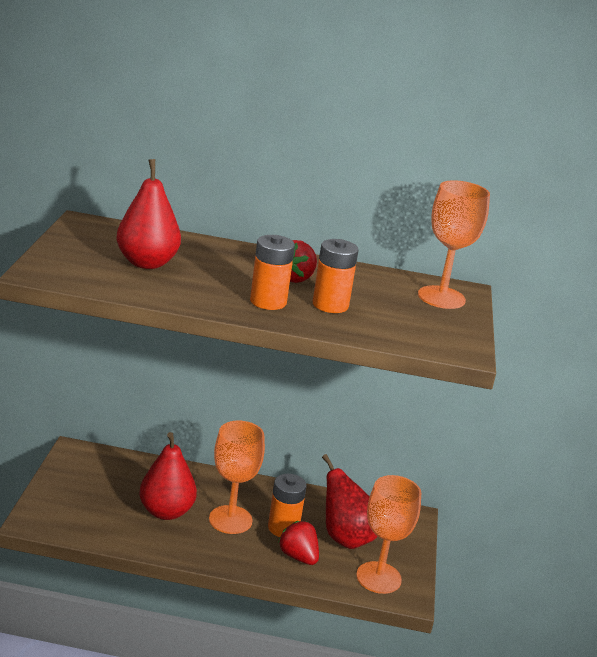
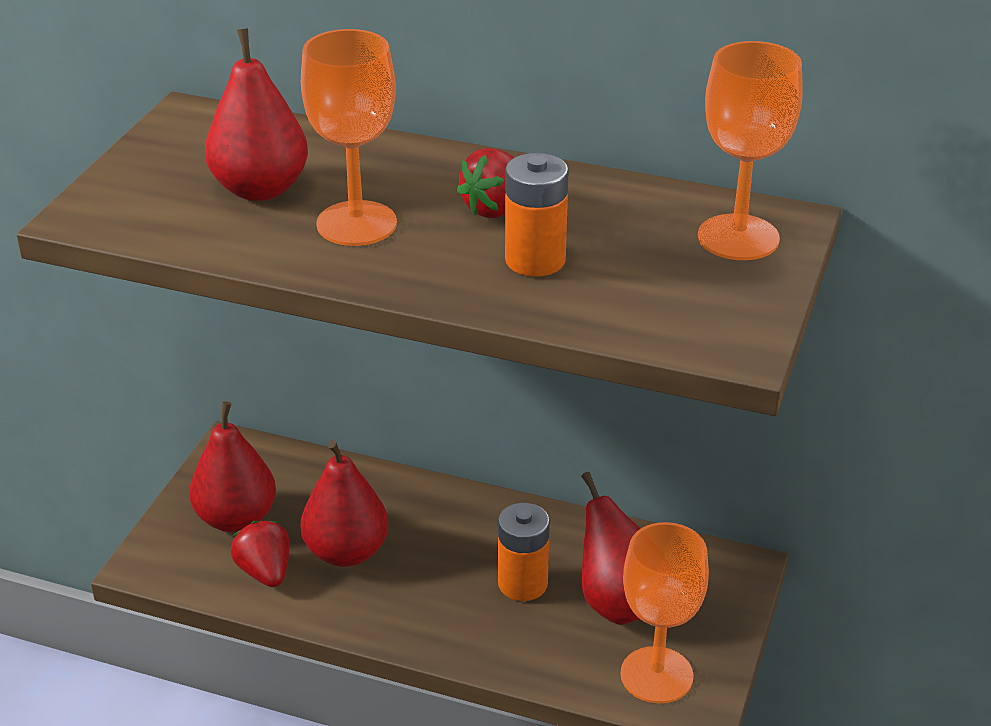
camera: 15 degrees right, 10 degrees up
(88, 493) = (236, 518): none -> red pear
(230, 520) = (442, 568): orange goblet -> orange goblet (356, 224)
(268, 302) = (431, 257): orange battery -> none
(298, 557) = (535, 634): red strawberry -> red strawberry (265, 572)

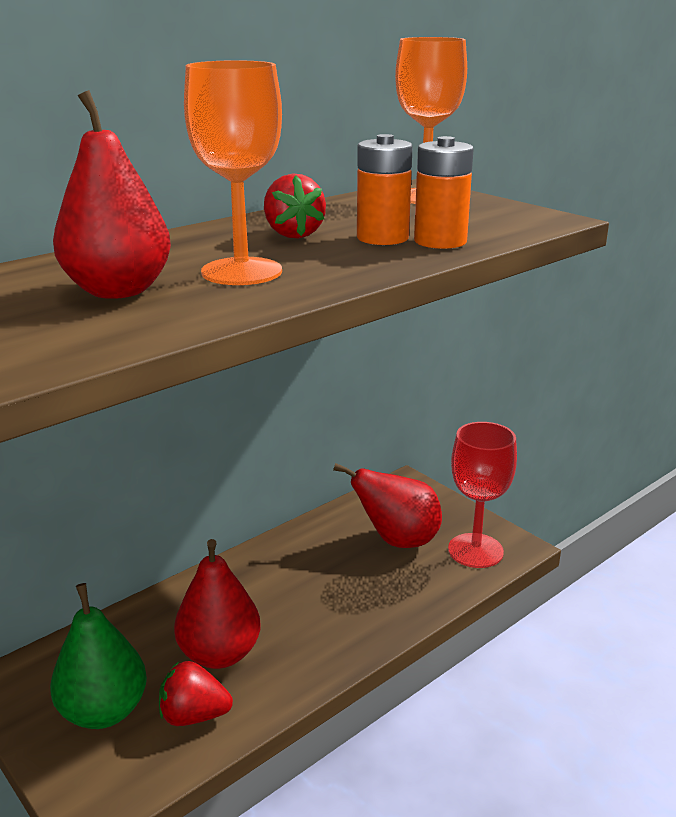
camera: 60 degrees left, 10 degrees down
(236, 518) = (104, 711): red pear -> green pear
(522, 584) = (342, 575): orange battery -> orange battery (440, 241)
(656, 675) = (475, 550): orange goblet -> red goblet

